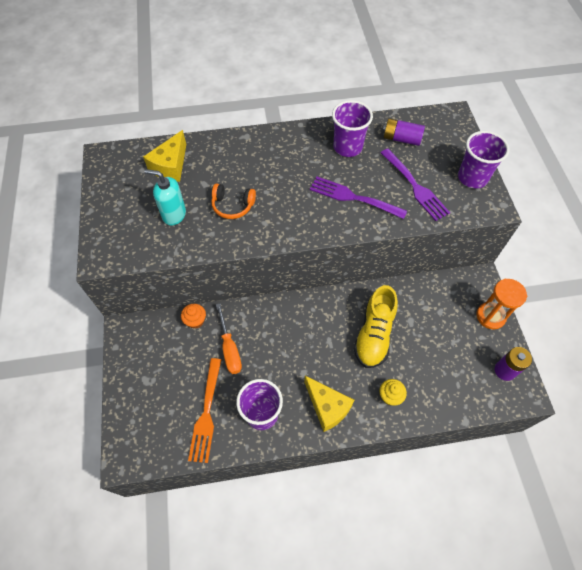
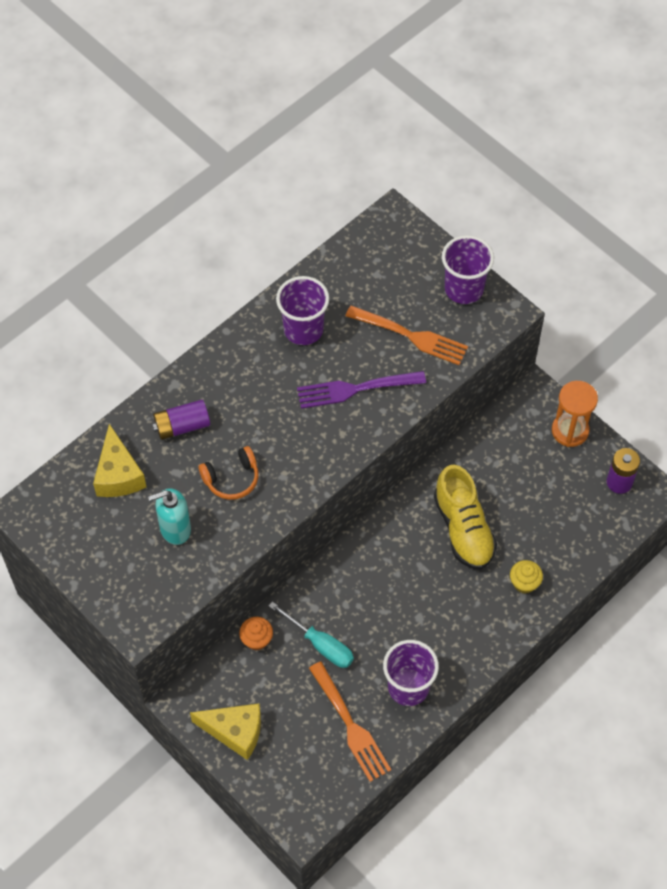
camera: 35 degrees left, 0 degrees up
(229, 348) = (320, 644): orange screwdriver -> turquoise screwdriver
(327, 407) = (469, 636): yellow cheese -> yellow cheese (235, 731)
(401, 139) = (355, 283): purple battery -> purple battery (182, 426)
(415, 186) = (411, 336): purple fork -> orange fork

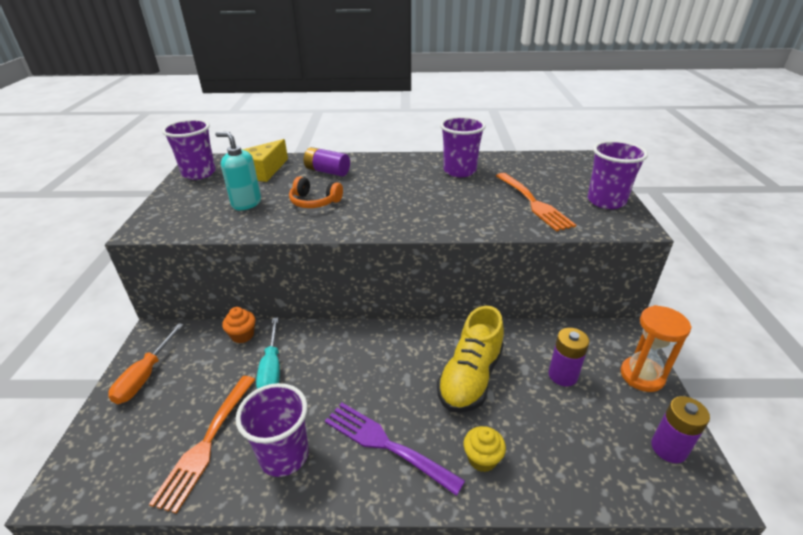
camera: 45 degrees right, 25 degrees down
(58, 529) = (199, 173): none -> purple cup
(235, 731) = (145, 376): yellow cheese -> orange screwdriver
(355, 389) = (456, 206): purple fork -> purple fork (386, 444)
(521, 474) = (562, 375): none -> purple battery

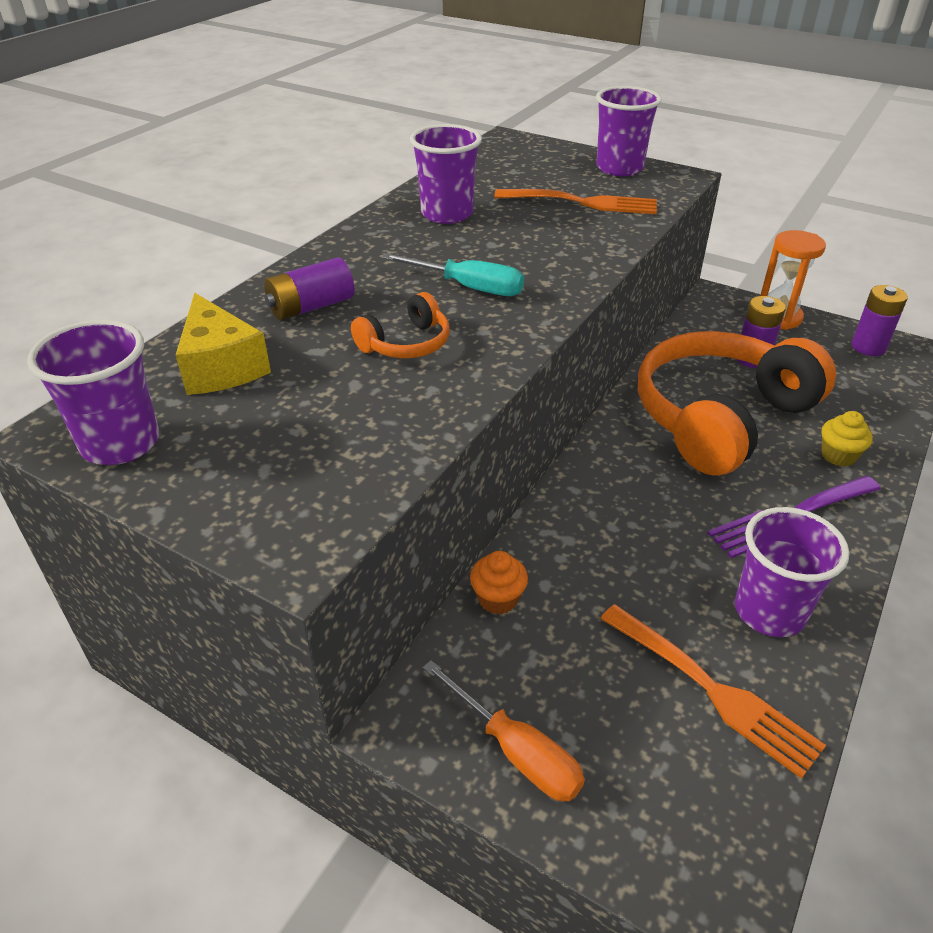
camera: 60 degrees left, 5 degrees up
(246, 203) = (332, 410): turquoise soap dispenser -> none
(272, 369) = (601, 584): turquoise screwdriver -> turquoise screwdriver (468, 287)
(470, 377) = (720, 418): yellow shoe -> orange headphones

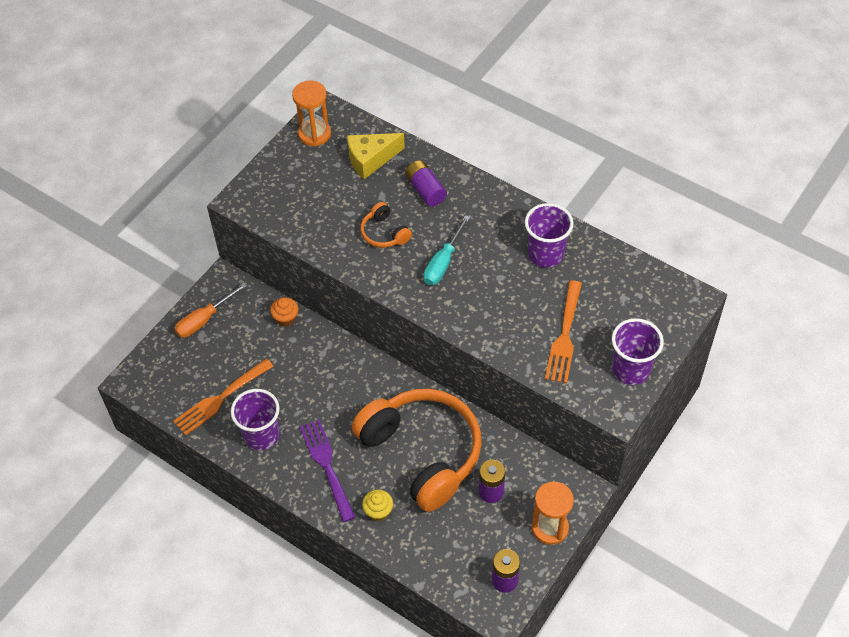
camera: 95 degrees right, 15 degrees up
(120, 443) = (314, 134): purple cup -> orange hourglass

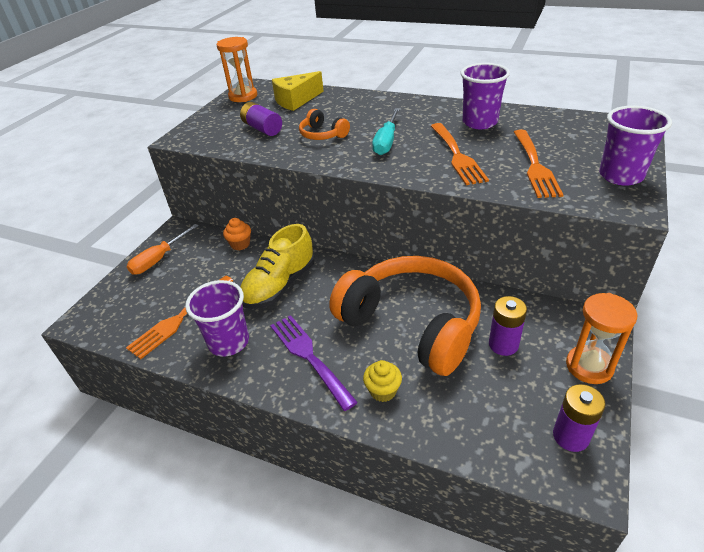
camera: 10 degrees left, 15 degrees down
(315, 382) = (279, 285): none -> yellow shoe
(425, 190) = (351, 107): purple battery -> purple battery (262, 129)
(501, 302) = (457, 155): none -> orange fork

